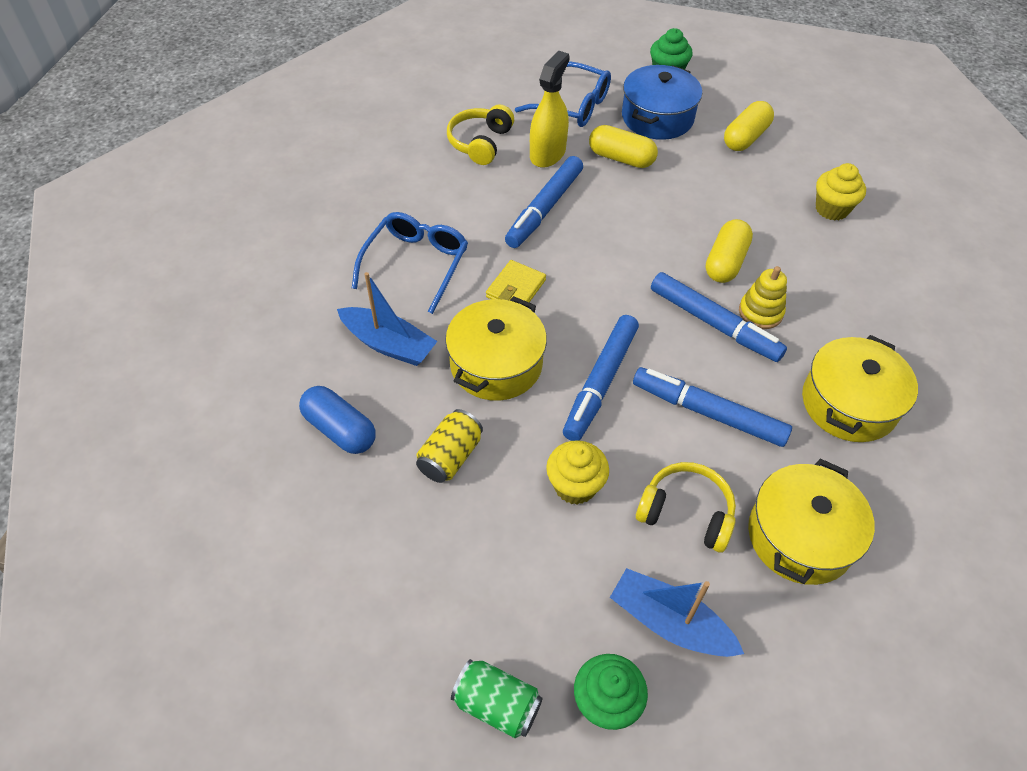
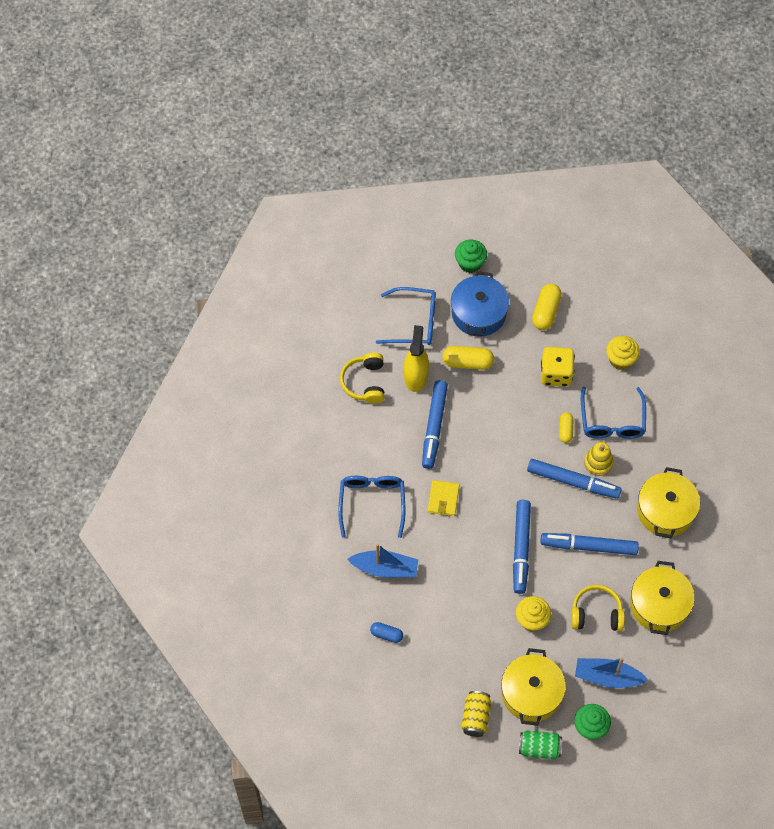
camera: 20 degrees left, 10 degrees up
(340, 430) = (386, 634): blue capsule -> blue capsule, size x0.62
(450, 456) = (456, 628): yellow can -> yellow can (476, 717)
(496, 364) = (455, 558): yellow pot -> yellow pot (531, 693)
(725, 262) = (565, 430): yellow capsule -> yellow capsule, size x0.62
(735, 200) = (556, 374): none -> yellow dice
(798, 270) = (612, 421): none -> blue glasses

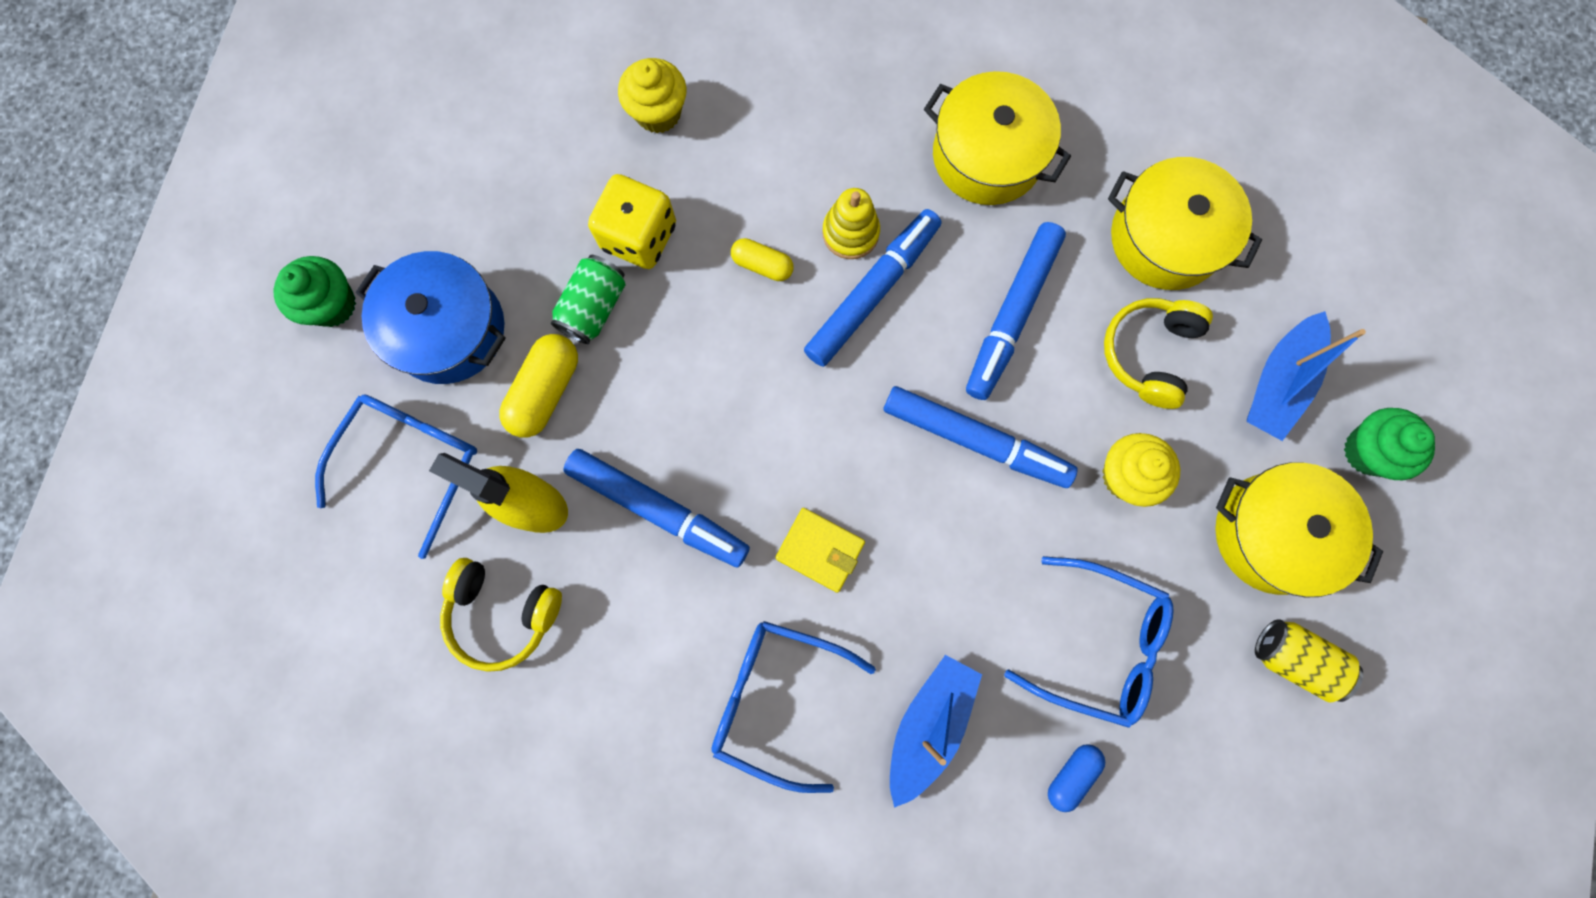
camera: 70 degrees left, 15 degrees up
(539, 748) = (1385, 560): green can -> green can (594, 307)
(546, 312) = (501, 204): yellow capsule -> none
(612, 421) = (775, 175): blue glasses -> blue glasses (1098, 643)

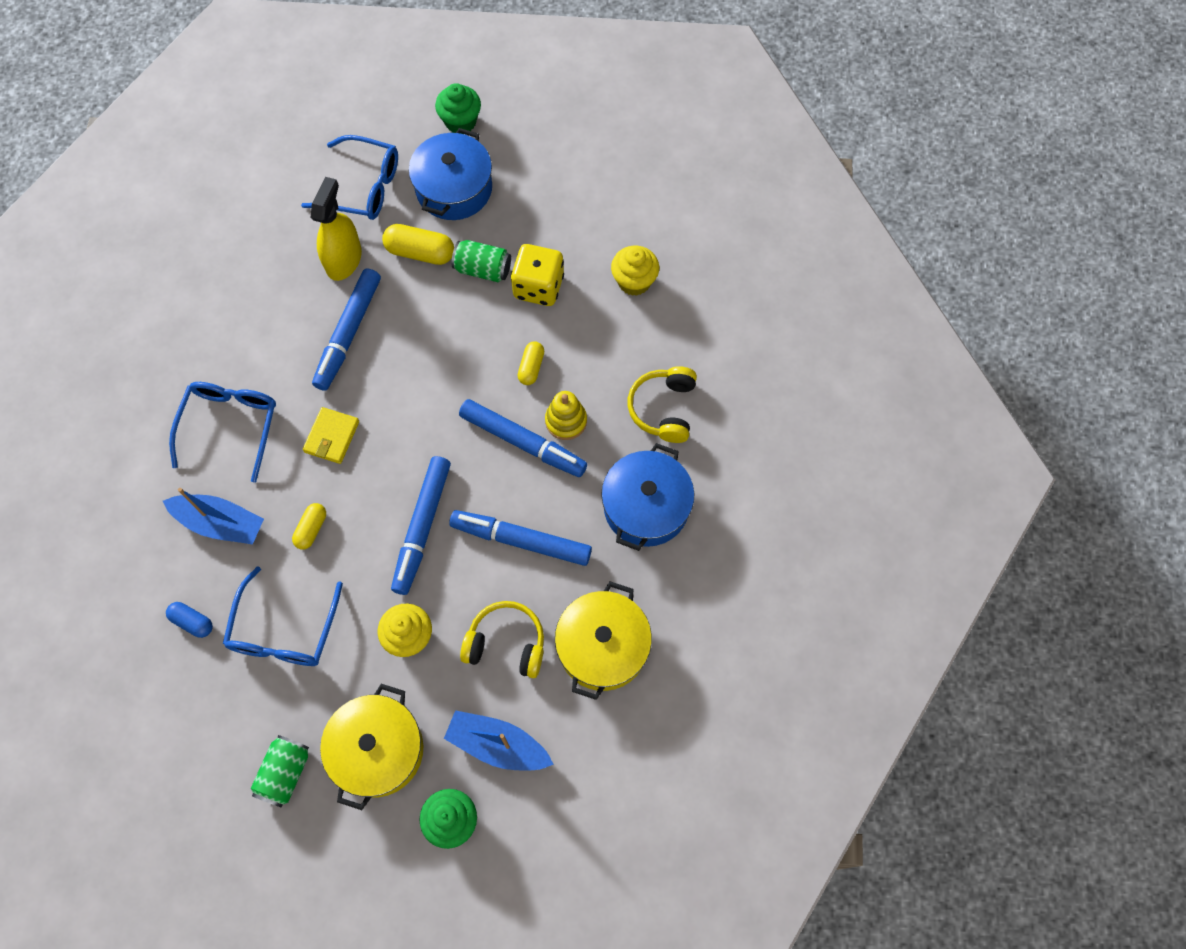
camera: 80 degrees right, 10 degrees down
(503, 613) = (271, 257): yellow headphones -> yellow headphones (663, 409)
(956, 592) = (311, 529): none -> yellow capsule
(987, 155) = (646, 506): yellow pot -> blue pot
(1293, 659) = (285, 773): yellow can -> green can

